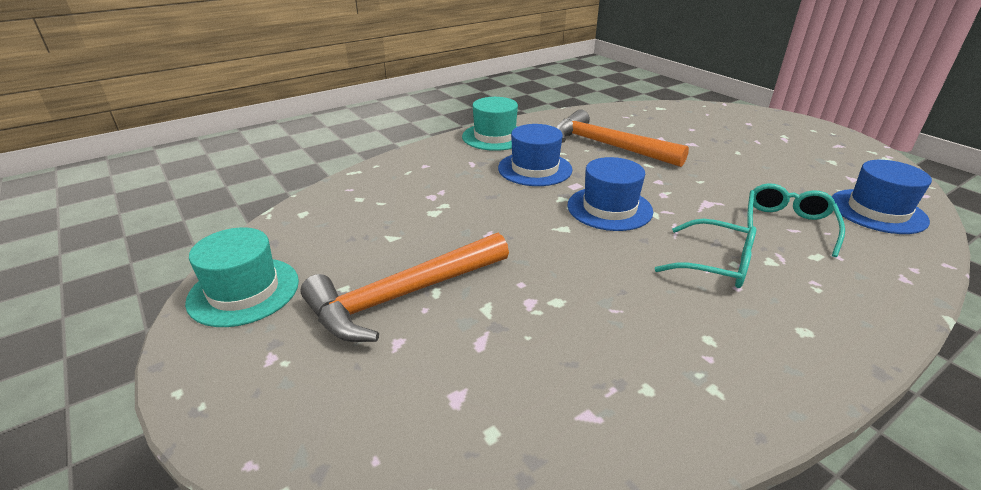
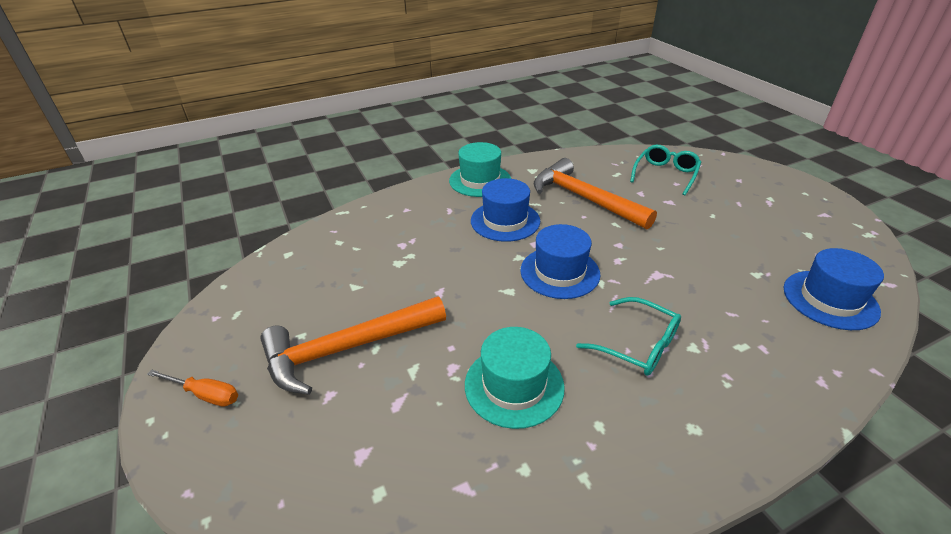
camera: 10 degrees right, 5 degrees up
(243, 358) = (205, 394): none -> orange screwdriver
(244, 291) = (221, 329): turquoise hat -> turquoise hat (514, 385)
(787, 225) = (727, 308): turquoise glasses -> turquoise glasses (665, 174)

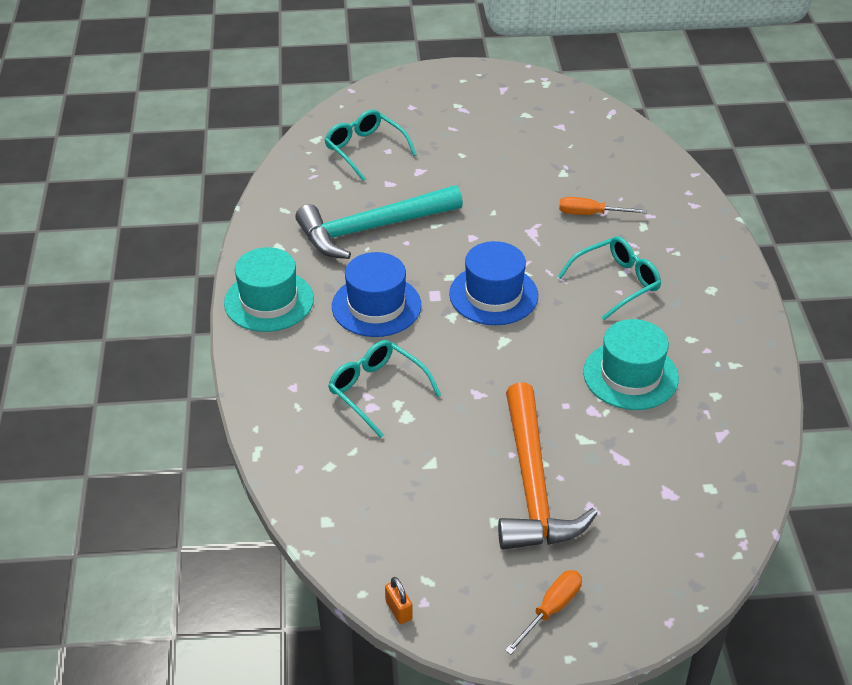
camera: 70 degrees left, 5 degrees up
(207, 307) = (398, 610): none -> orange padlock
(419, 243) = (377, 391): none -> turquoise glasses
(584, 199) = (373, 228): orange hammer -> turquoise hammer
(719, 304) = (590, 214): none -> orange screwdriver
(830, 299) = (614, 152): blue hat -> none

